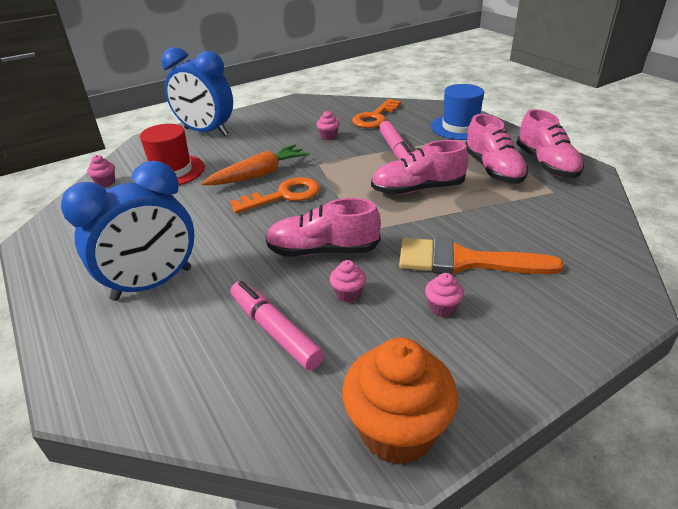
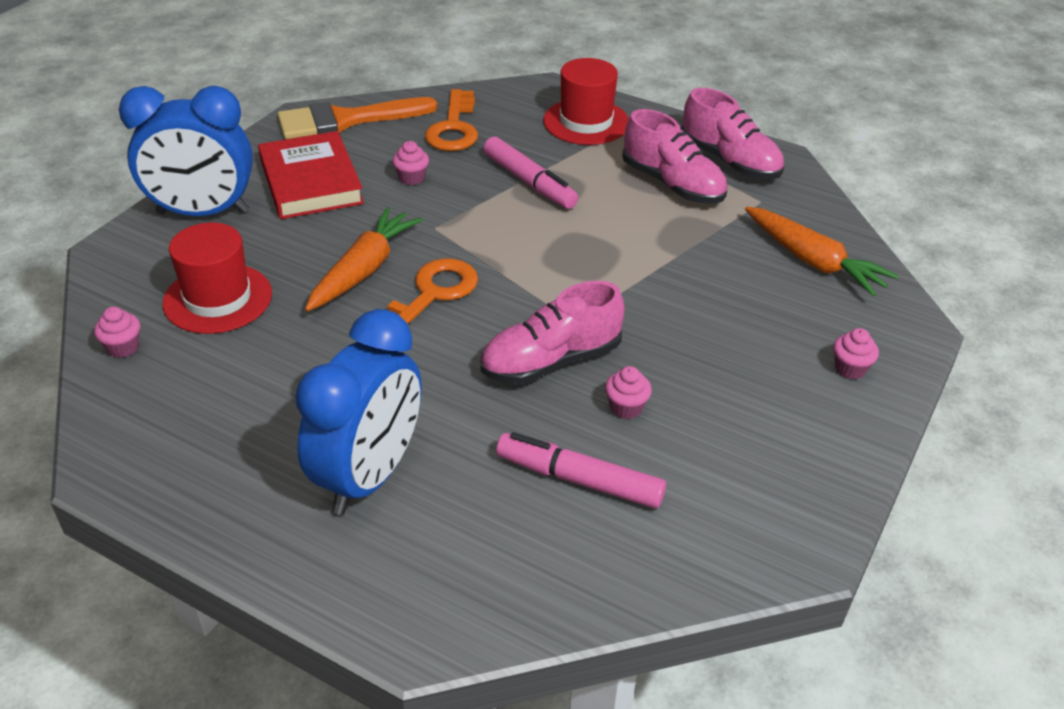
camera: 30 degrees left, 5 degrees up
(273, 128) = (311, 181): none -> red book
(397, 431) = (783, 534): orange cupcake -> none
(417, 189) = (601, 238): pink shoe -> none
(442, 308) = (738, 390): pink cupcake -> pink cupcake (850, 369)
(460, 127) = (586, 122): blue hat -> red hat
(464, 261) = (723, 325): orange brush -> orange brush (346, 120)
(569, 237) = (813, 261): none -> orange carrot

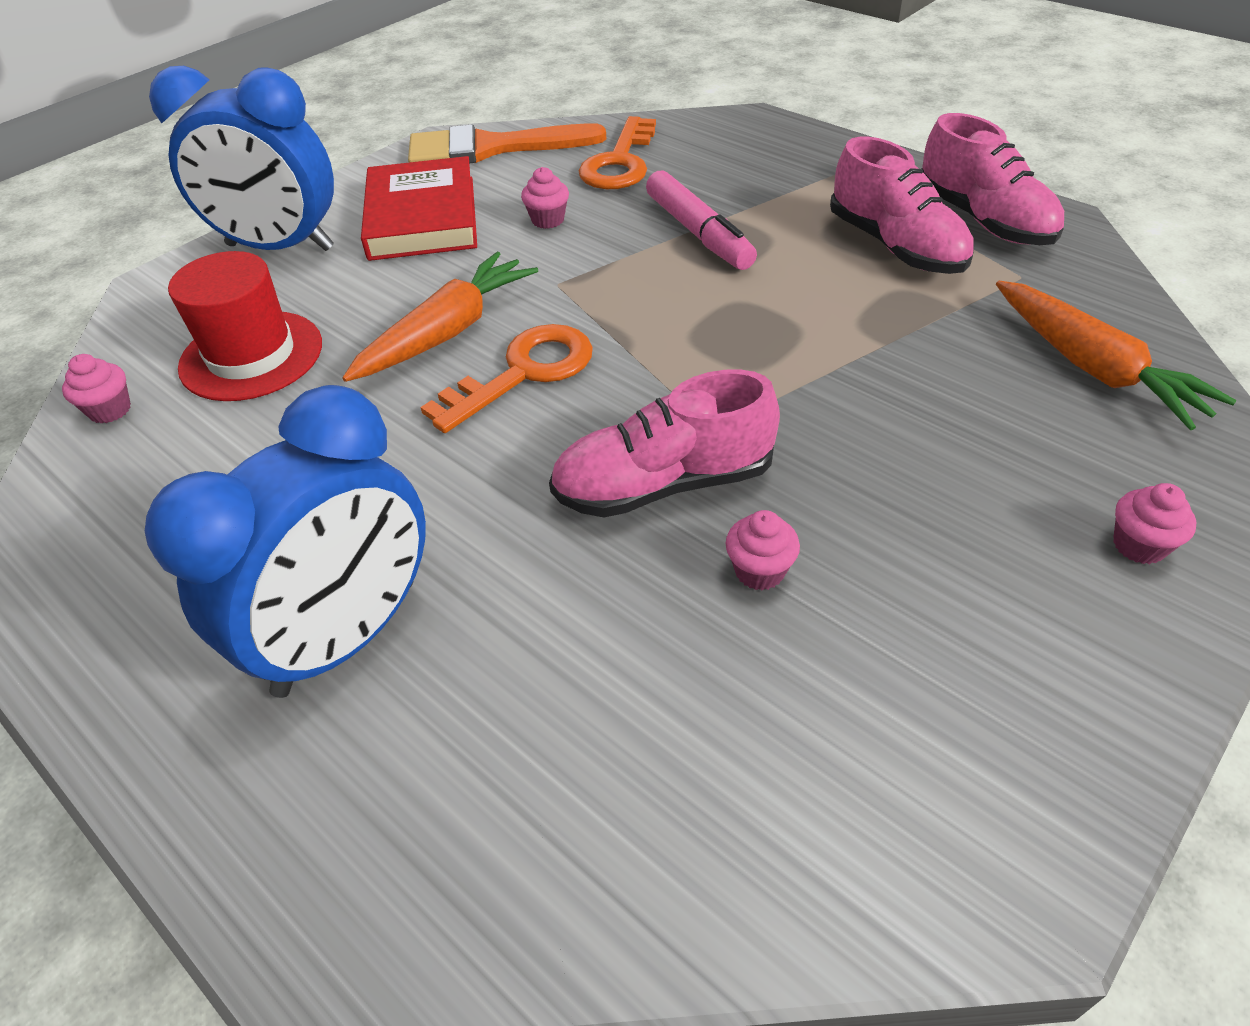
camera: 15 degrees right, 5 degrees up
(579, 479) = (657, 685): pink marker -> none
(586, 122) = (793, 162): red hat -> none

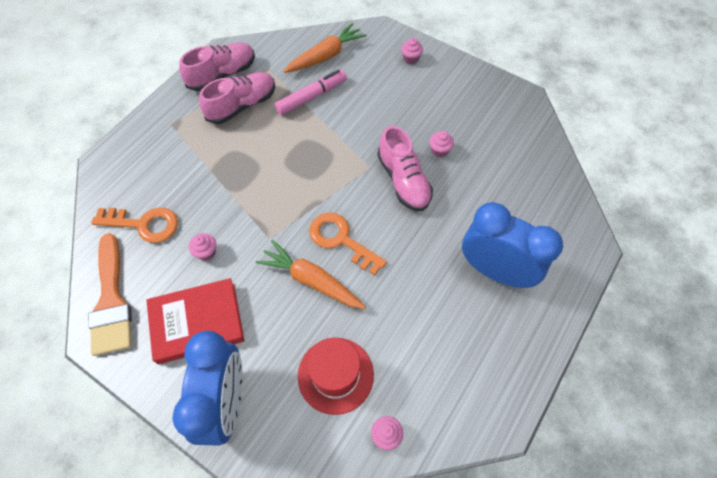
camera: 100 degrees left, 15 degrees up
(698, 233) = (225, 180): pink marker -> pink marker (312, 97)

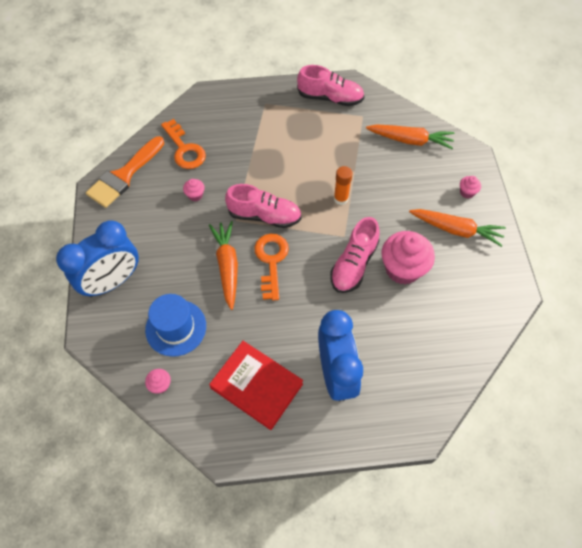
camera: 50 degrees right, 0 degrees up
(197, 322) = (147, 228): red book -> red book (256, 386)
(242, 105) = (317, 127): pink shoe -> pink shoe (264, 216)
(312, 97) = (366, 159): pink marker -> none
(331, 142) = (340, 199): none -> orange glue stick
(335, 375) = (176, 327): red hat -> blue hat
(437, 90) = (456, 230): none -> orange carrot
(439, 150) = (402, 269): pink cupcake -> pink cupcake, size x2.25

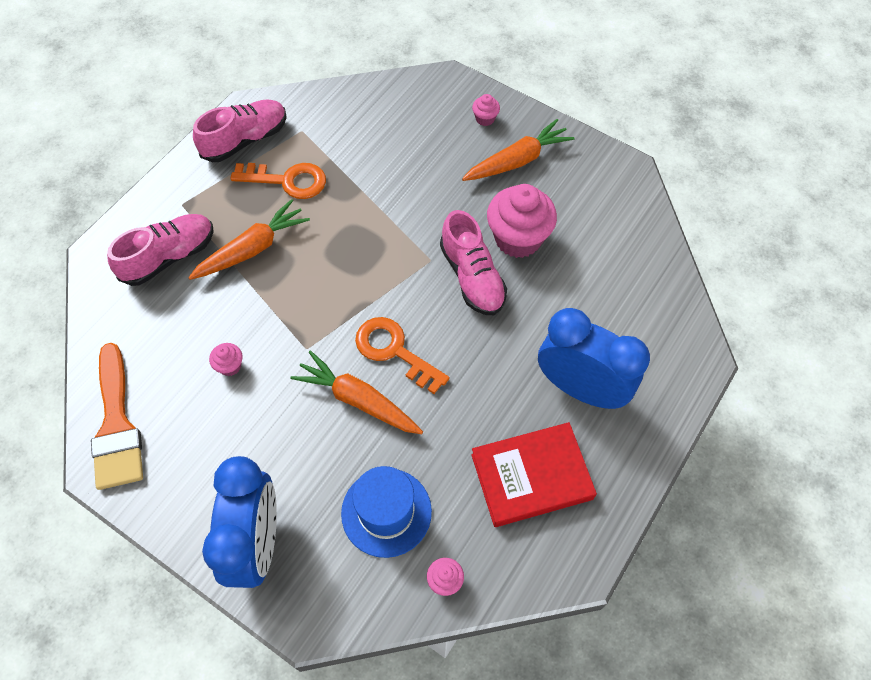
camera: 50 degrees left, 0 degrees up
(184, 149) = (152, 331): orange key -> orange key (288, 181)
(264, 216) = (330, 315): pink shoe -> pink shoe (169, 257)
(340, 199) = (383, 228): orange glue stick -> none
(410, 140) = (377, 115): orange carrot -> orange carrot (252, 249)

